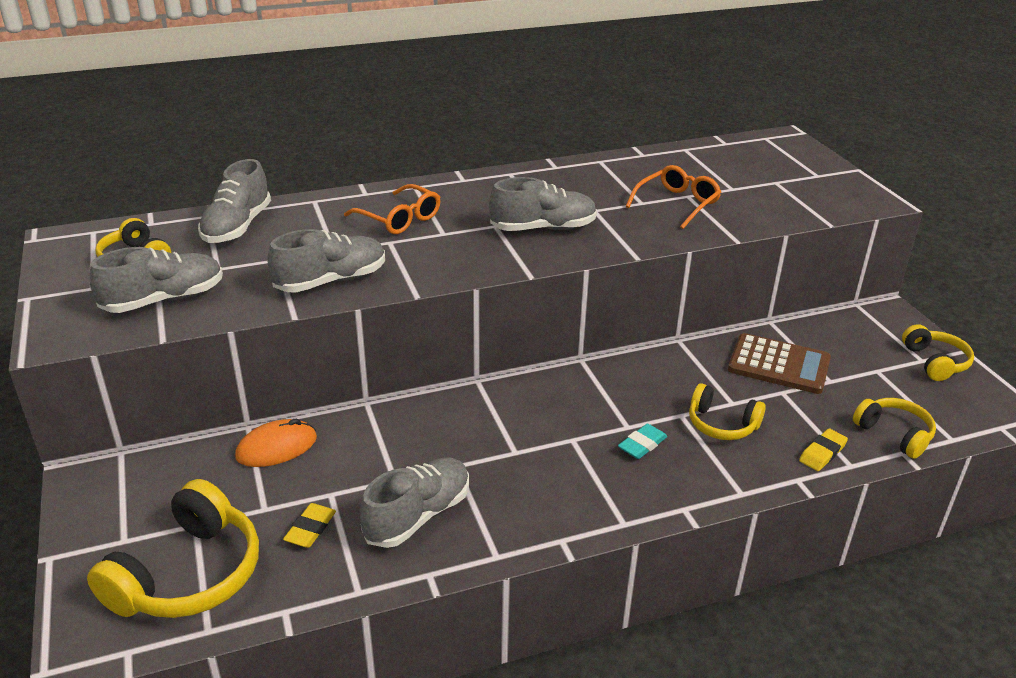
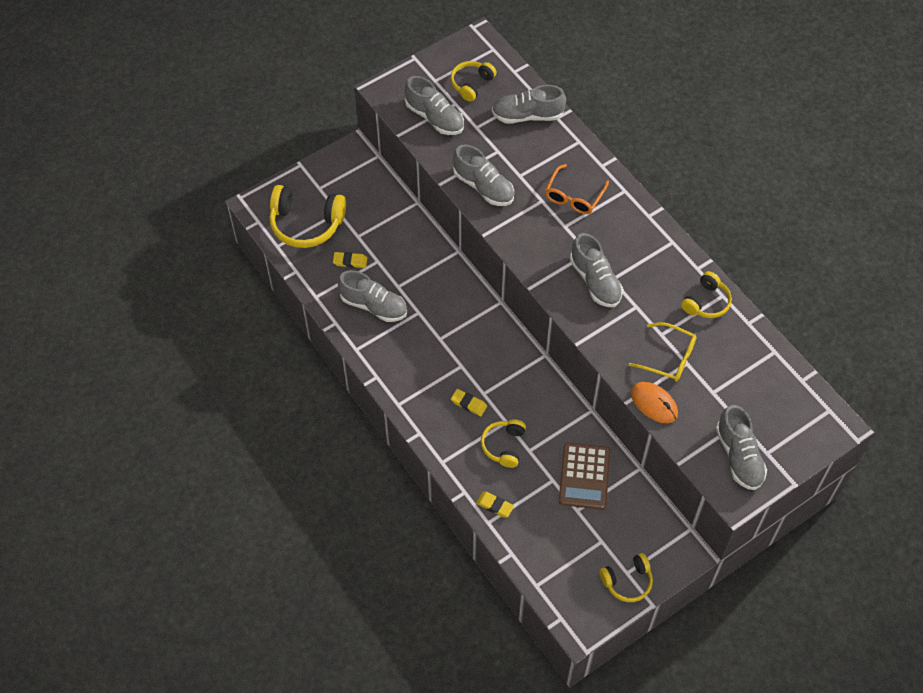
camera: 75 degrees right, 25 degrees up
(276, 447) = (405, 222): orange mouse -> orange mouse (654, 403)
(642, 445) = (468, 404): turquoise eraser -> yellow eraser
(677, 204) = (668, 357): orange glasses -> yellow glasses
(822, 190) = (739, 456): none -> grey shoe
(894, 434) = (529, 549): yellow headphones -> yellow headphones (706, 302)

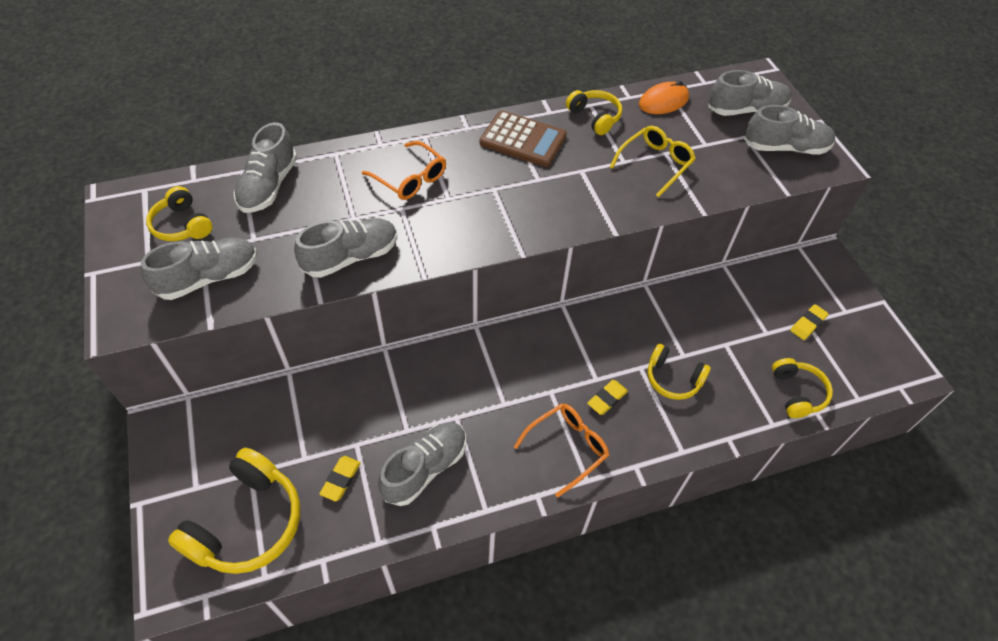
camera: 75 degrees left, 5 degrees down
(418, 386) = (566, 448): none -> orange glasses
(494, 505) = (751, 411): yellow eraser -> yellow eraser (807, 324)
(584, 476) = (726, 314): brown calculator -> brown calculator (523, 140)
(595, 281) = (536, 193): grey shoe -> grey shoe (746, 110)
(627, 581) = (856, 314): yellow headphones -> yellow headphones (797, 393)
(654, 403) = (710, 191): orange mouse -> orange mouse (663, 101)

